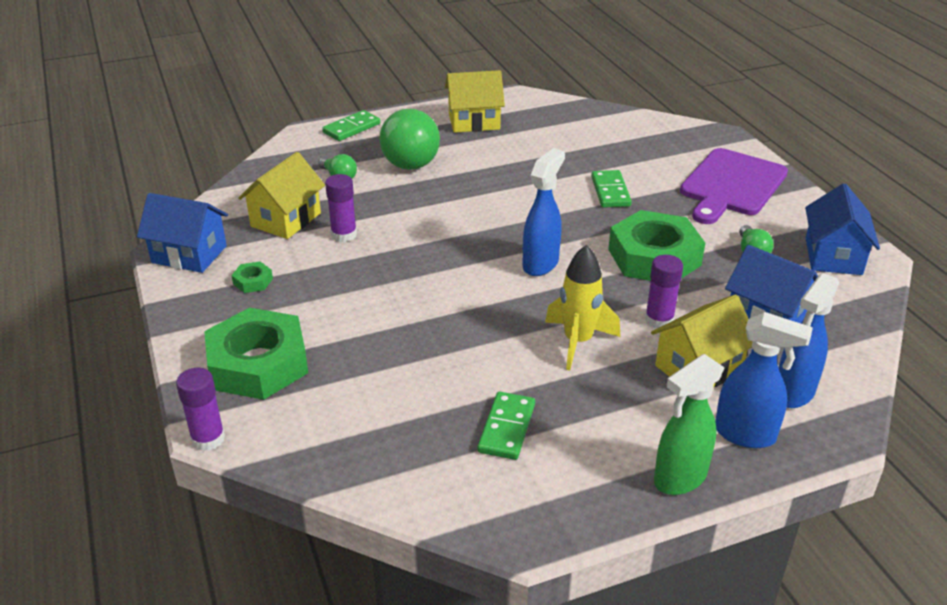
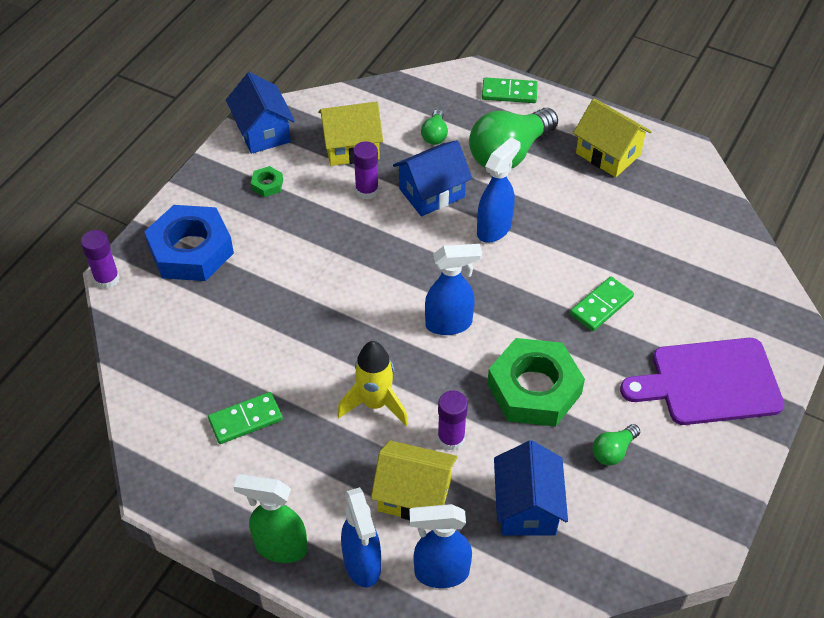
camera: 50 degrees right, 15 degrees up
(258, 363) = (191, 250): green nut -> blue nut
(474, 198) = (494, 229): none -> blue spray bottle
(833, 256) = (670, 513): blue house -> blue house (432, 193)

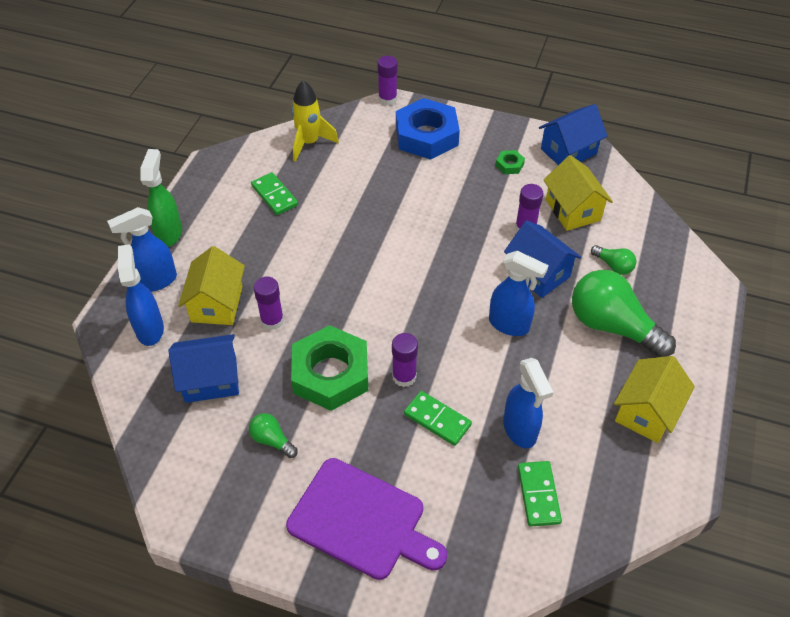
camera: 80 degrees right, 0 degrees up
(375, 404) = (299, 267): yellow rocket -> yellow rocket (309, 143)
(435, 135) = (613, 266): green light bulb -> green light bulb turned 135 degrees counterclockwise
(449, 324) = (389, 305): blue spray bottle -> blue spray bottle (520, 430)
(509, 92) = (699, 317): green domino -> green domino (538, 495)
(546, 325) = (404, 376): none -> purple glue stick
(709, 382) = (362, 521): purple cutting board -> purple cutting board turned 135 degrees clockwise

